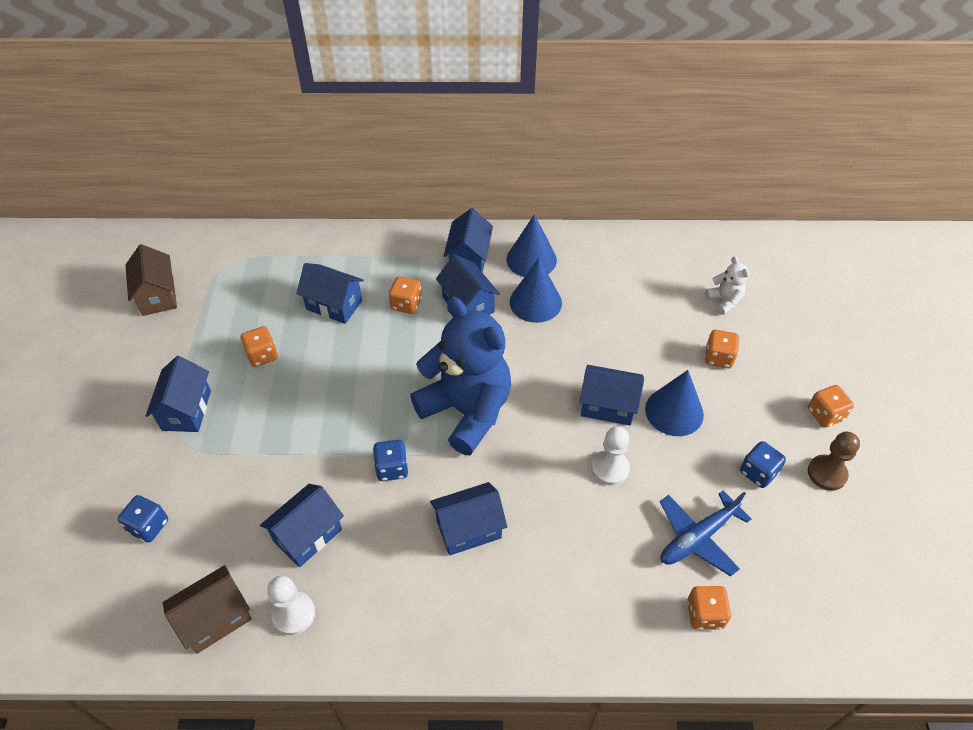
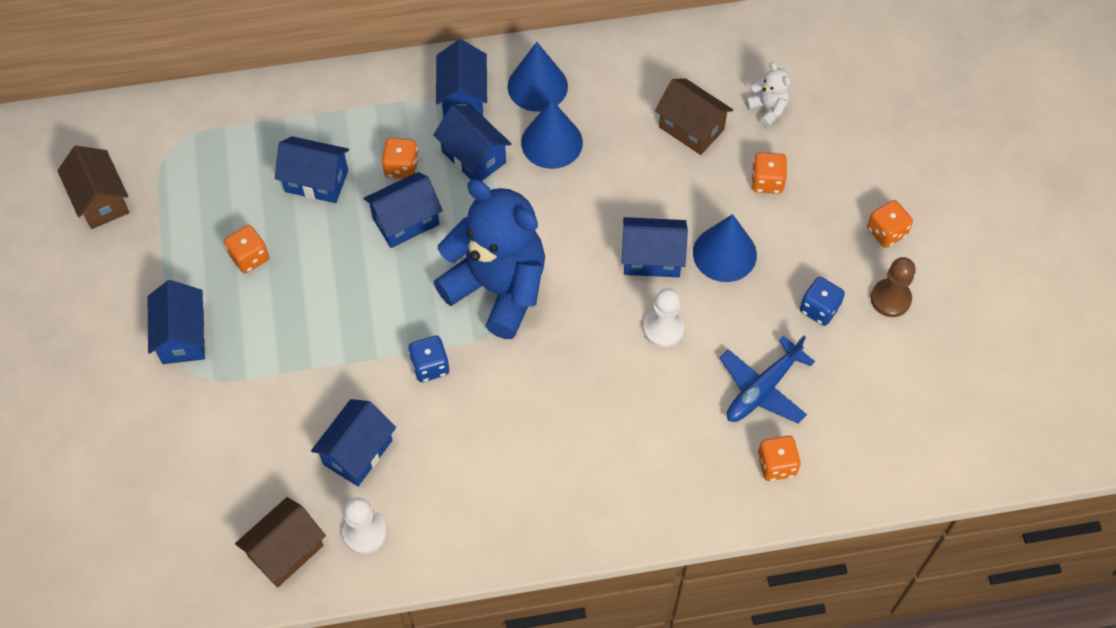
camera: 10 degrees left, 10 degrees up
(148, 526) = (184, 470): blue dice -> none
(468, 529) = (525, 418): blue house -> blue house (405, 221)
(656, 307) = (691, 128): none -> brown house

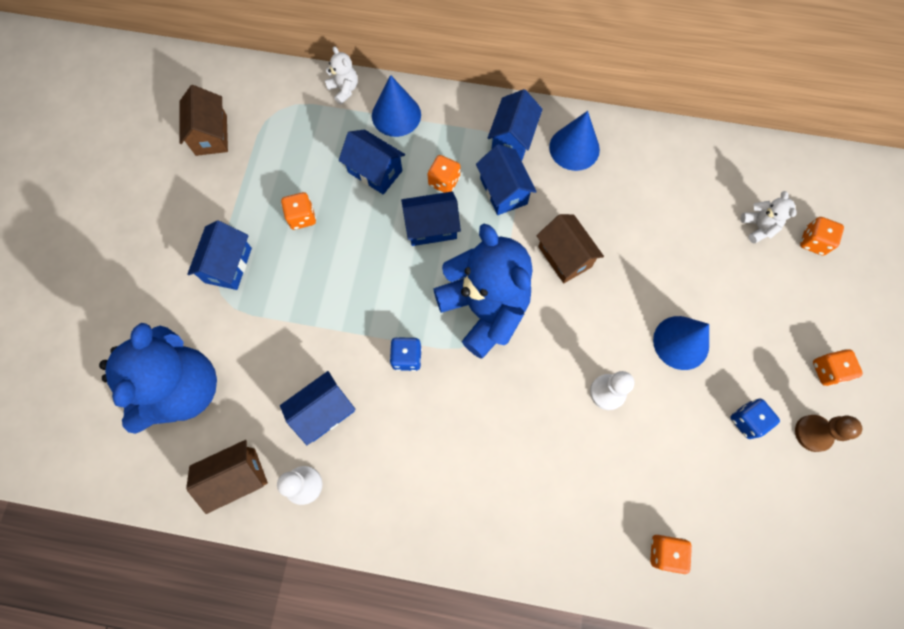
camera: 20 degrees right, 10 degrees up
(185, 483) = (184, 389): none -> blue teddy bear
(243, 101) = (344, 89): none -> white teddy bear
(551, 142) = (569, 199): blue cone -> blue cone (396, 115)
(652, 258) = (618, 325): blue house -> none
(691, 128) = (688, 223): brown house -> brown house (564, 256)
(762, 389) = (675, 477): blue plane -> none
(767, 181) = (737, 290): orange dice -> orange dice (813, 242)

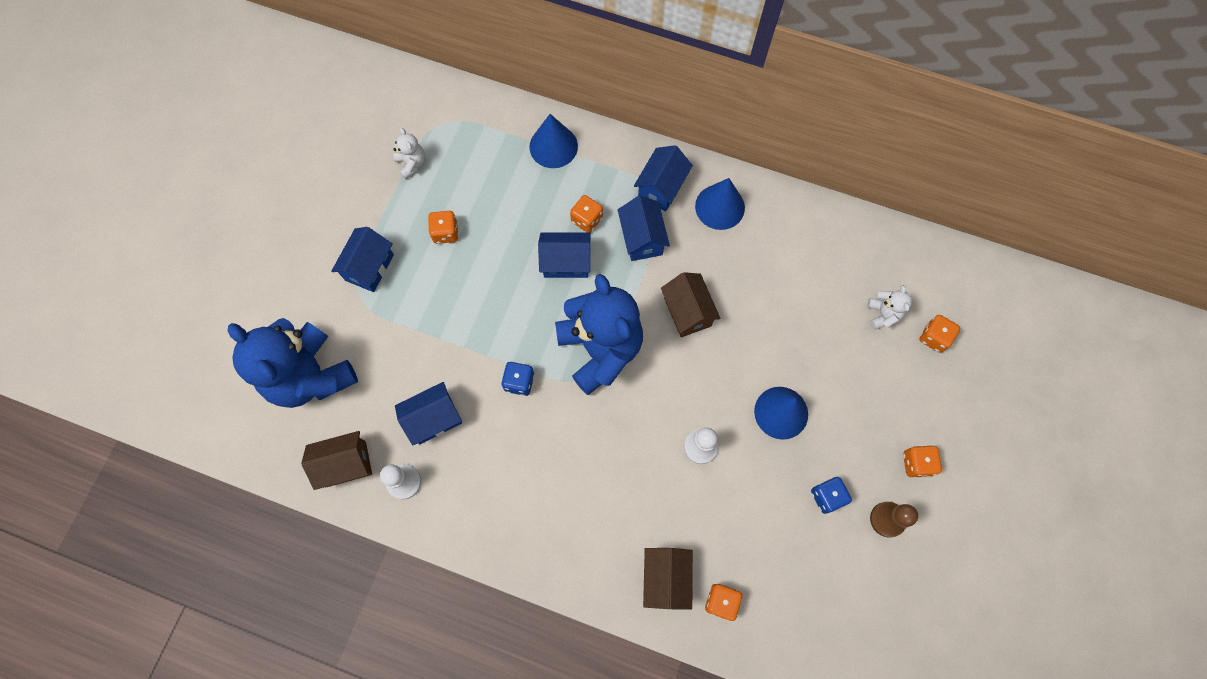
camera: 10 degrees right, 0 degrees up
(184, 389) = (310, 376): blue teddy bear -> blue teddy bear turned 120 degrees clockwise
(211, 135) = (374, 138): brown house -> brown house (665, 578)
(344, 89) = (508, 113): white teddy bear -> white teddy bear (412, 163)
(375, 171) = (522, 199): blue house -> none

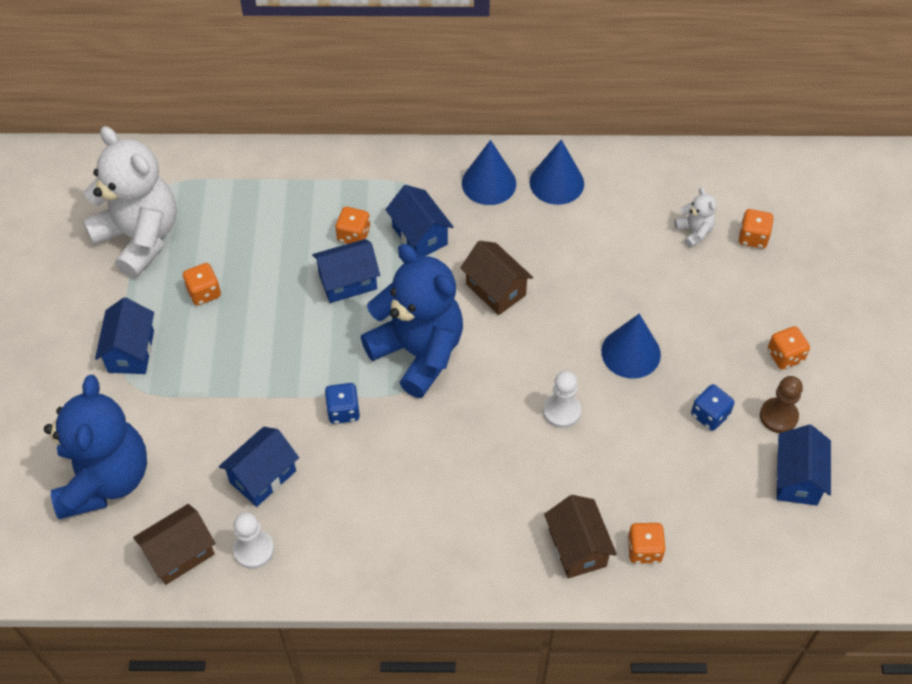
camera: 20 degrees left, 15 degrees down
(310, 376) = (105, 479): blue teddy bear -> blue teddy bear turned 120 degrees counterclockwise
(412, 163) = (140, 237): white teddy bear -> white teddy bear, size x2.42
(553, 146) = (290, 177): blue cone -> blue cone (556, 182)
(661, 188) = (420, 183): blue house -> blue house (797, 478)

